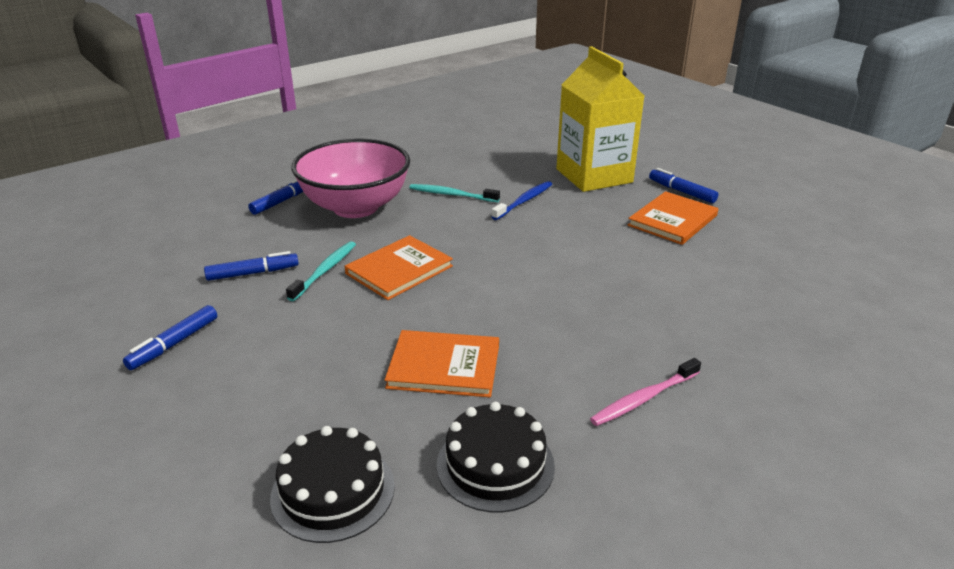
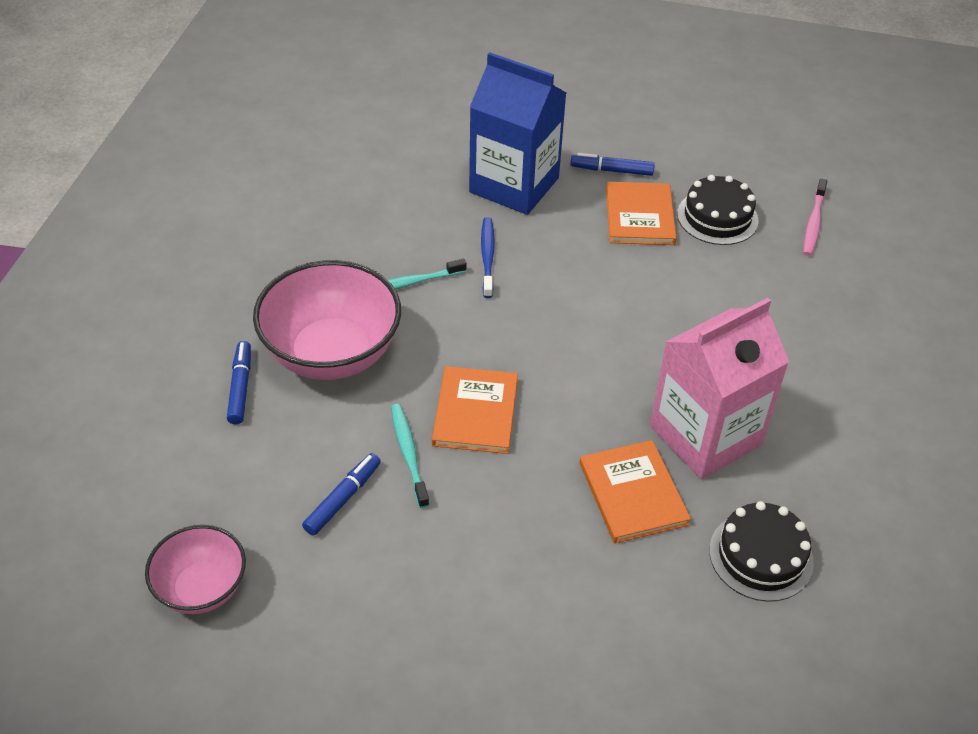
camera: 40 degrees left, 15 degrees up
(115, 275) = (202, 588): none -> pink bowl
(174, 344) = (382, 620): blue marker -> none
(333, 491) = (683, 653): black cake -> black cake (717, 217)
(444, 366) = (632, 493): orange book -> orange book turned 75 degrees counterclockwise
(556, 361) = (705, 435): none -> pink carton
(594, 176) = (514, 185): yellow carton -> blue carton
(643, 398) = (795, 433): pink toothbrush -> pink toothbrush (813, 223)

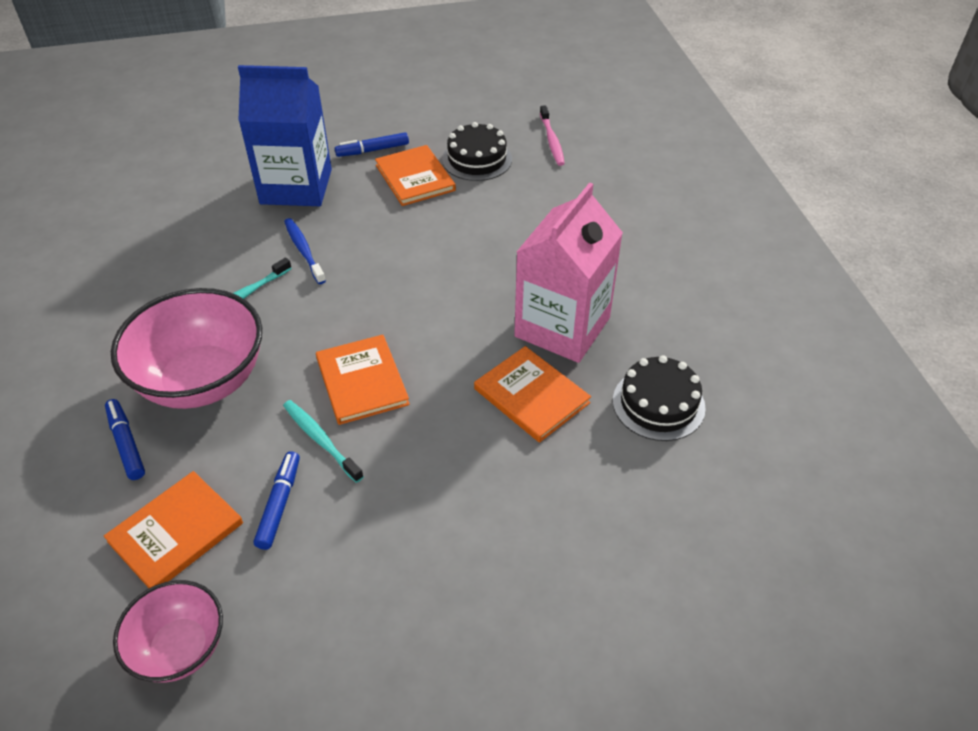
camera: 25 degrees left, 0 degrees up
(244, 486) = (176, 532): none -> orange book

